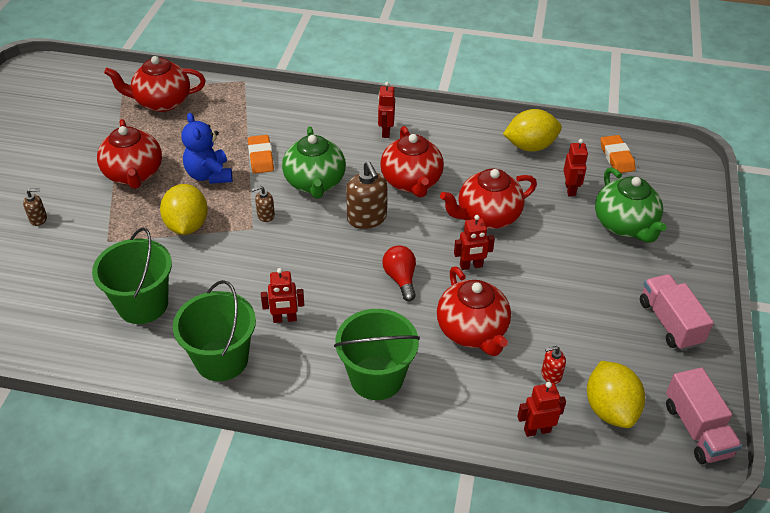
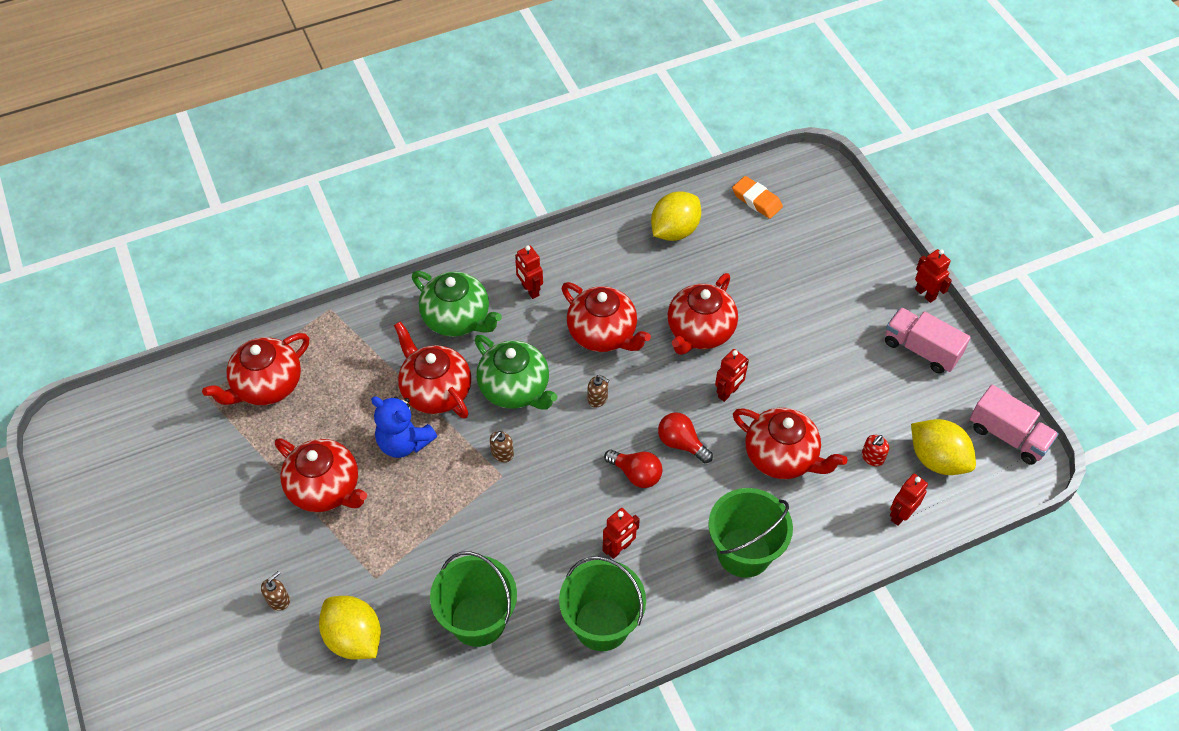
camera: 35 degrees left, 10 degrees up
(187, 225) = (437, 512): yellow lemon -> yellow lemon (354, 638)
(261, 157) = (436, 391): orange eraser -> red teapot
(346, 279) = (636, 474): none -> red light bulb
(367, 218) = (597, 398): brown soap dispenser -> brown soap dispenser, size x0.52
(570, 189) = (745, 259): red robot -> red robot (925, 294)
(625, 225) = (817, 271): green teapot -> green teapot (457, 319)

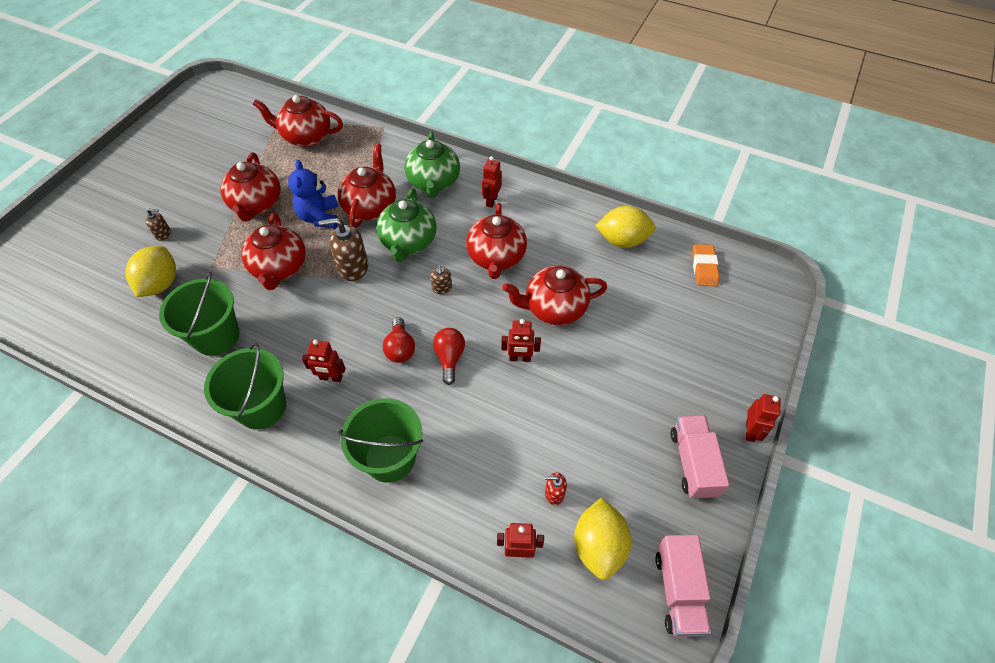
camera: 50 degrees right, 0 degrees up
(502, 453) = (353, 267): brown soap dispenser -> brown soap dispenser, size x1.91
(781, 457) = (496, 428): red teapot -> red teapot (279, 268)

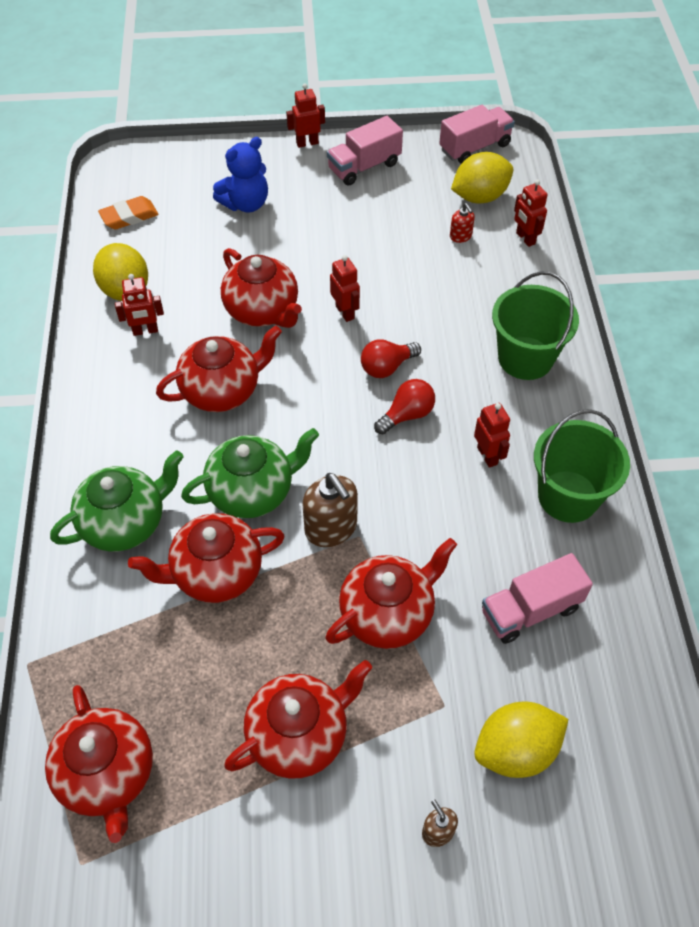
camera: 120 degrees left, 0 degrees up
(216, 336) = (530, 610): green bucket -> pink truck
(319, 217) = (272, 626): blue teddy bear -> blue teddy bear (245, 204)
(442, 288) = (301, 419): brown soap dispenser -> none
(491, 201) = (126, 439): red robot -> red robot (145, 331)

